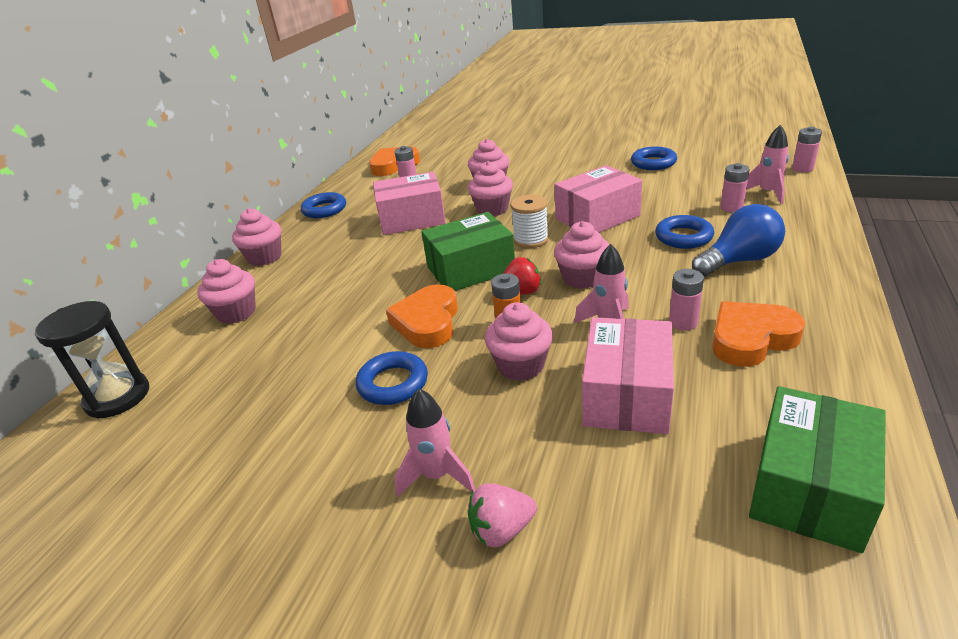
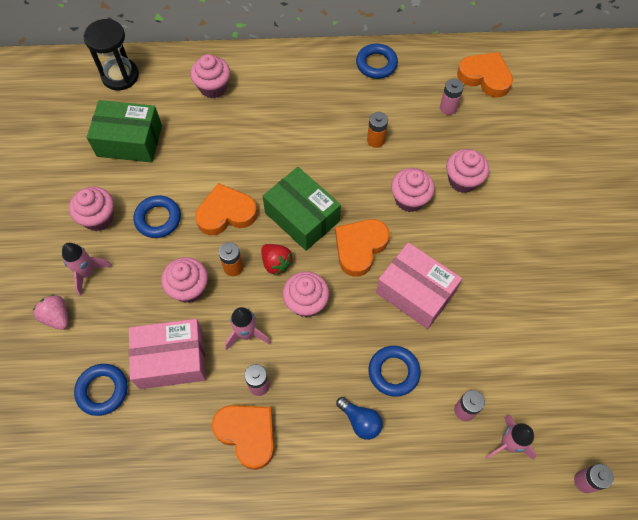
camera: 65 degrees right, 30 degrees up
(265, 257) = (288, 63): pink cupcake -> pink cupcake (98, 218)
(412, 219) = (375, 140): pink box -> orange battery
(531, 240) = (360, 247): white spool -> orange heart
(653, 163) = (558, 323): blue ring -> blue ring (102, 390)
(738, 261) = (360, 421): blue light bulb -> blue light bulb, size x0.61
(809, 487) = (109, 469): green box -> green box (129, 141)

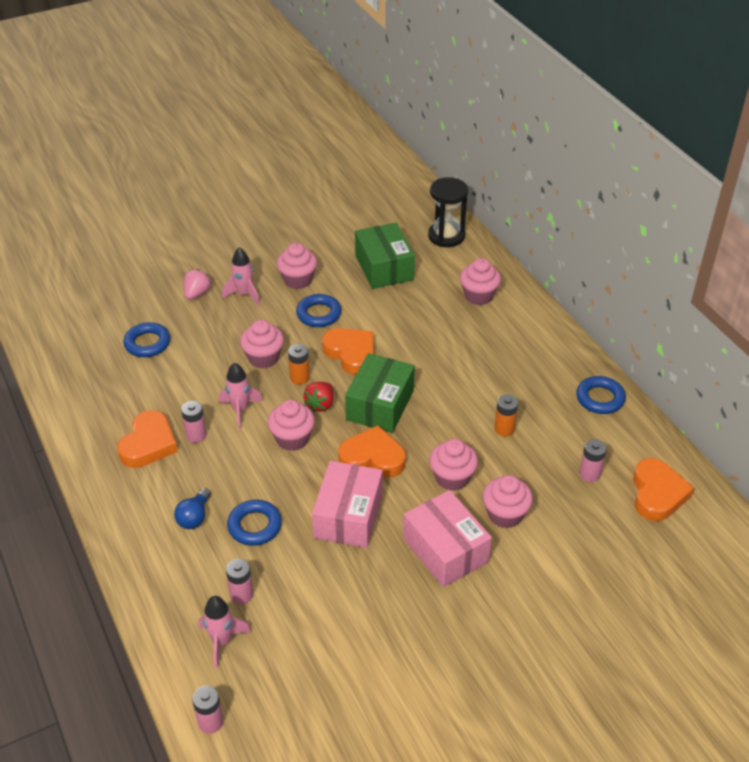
camera: 65 degrees right, 20 degrees down
(171, 359) = (193, 372): pink box -> pink box (445, 550)

